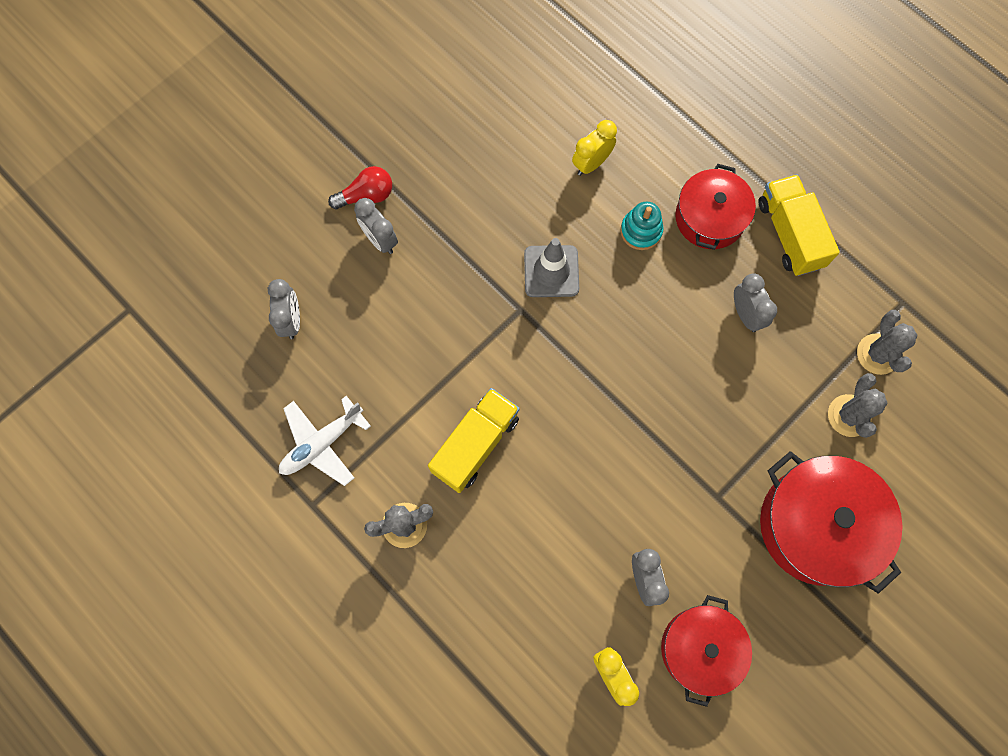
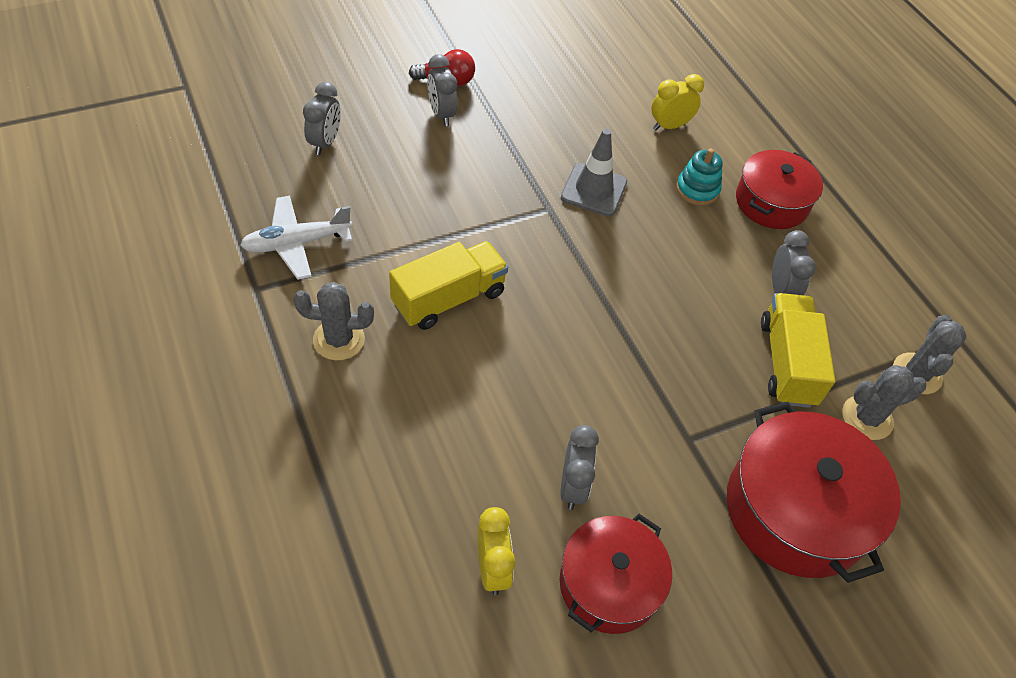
camera: 15 degrees right, 20 degrees down
(790, 234) = (851, 242): yellow truck -> yellow truck (787, 363)
(849, 415) = (867, 418): grey cactus -> grey cactus turned 45 degrees clockwise

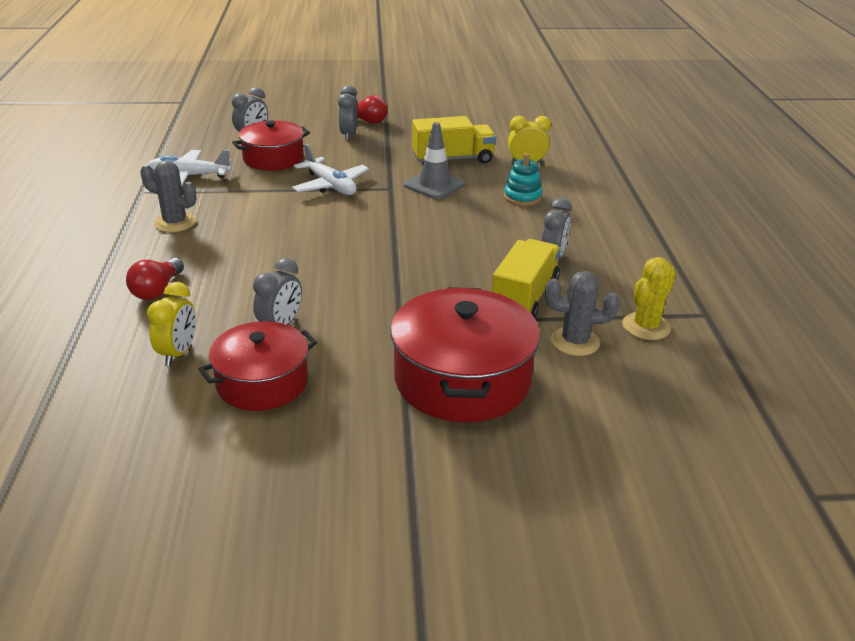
camera: 25 degrees right, 20 degrees down
(399, 469) = (157, 290): none -> red light bulb
(449, 298) = (272, 218): yellow truck -> yellow truck (453, 159)
(479, 220) = (330, 185): none -> white plane
(771, 202) = (584, 213): red pot -> red pot (273, 158)
(916, 374) = (646, 326): grey cactus -> yellow cactus

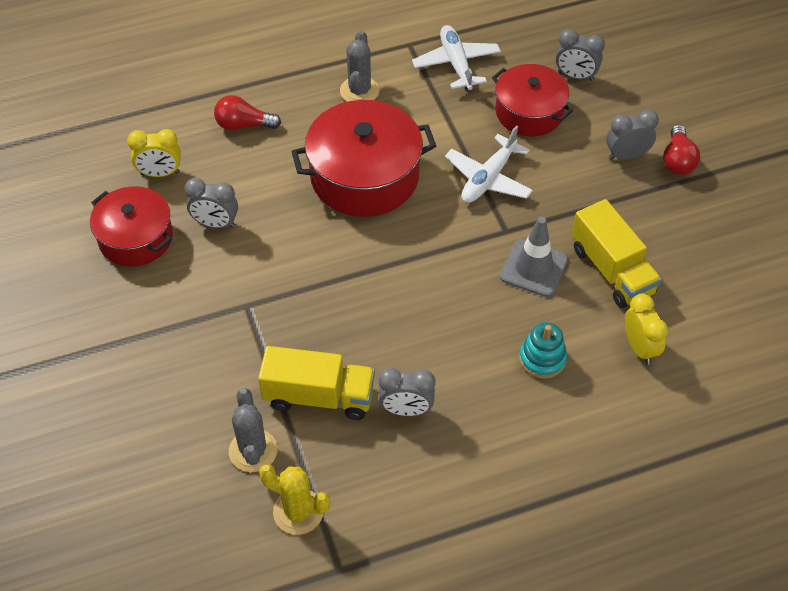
camera: 75 degrees right, 20 degrees up
(462, 379) = (172, 371): red pot -> red pot (364, 176)

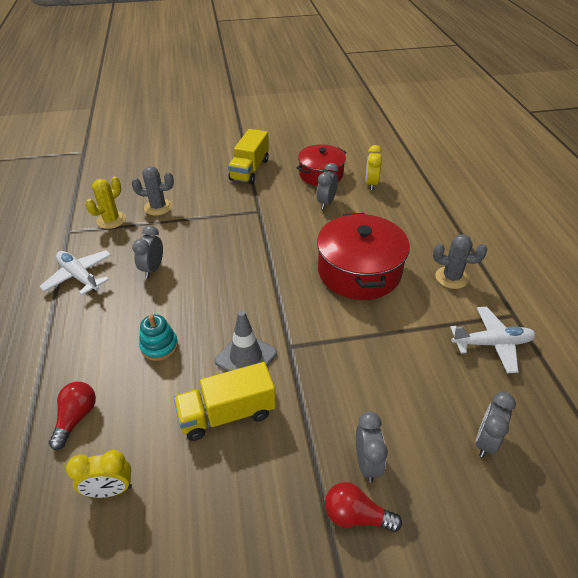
camera: 100 degrees right, 10 degrees down
(244, 125) = (413, 218): red light bulb -> red light bulb (76, 418)
(319, 396) = (181, 233): yellow truck -> yellow truck (249, 170)
(488, 178) = (348, 344): white plane -> white plane (79, 276)
(529, 112) = (430, 389): red pot -> none
(639, 348) = (140, 415): yellow clock -> yellow clock (110, 490)

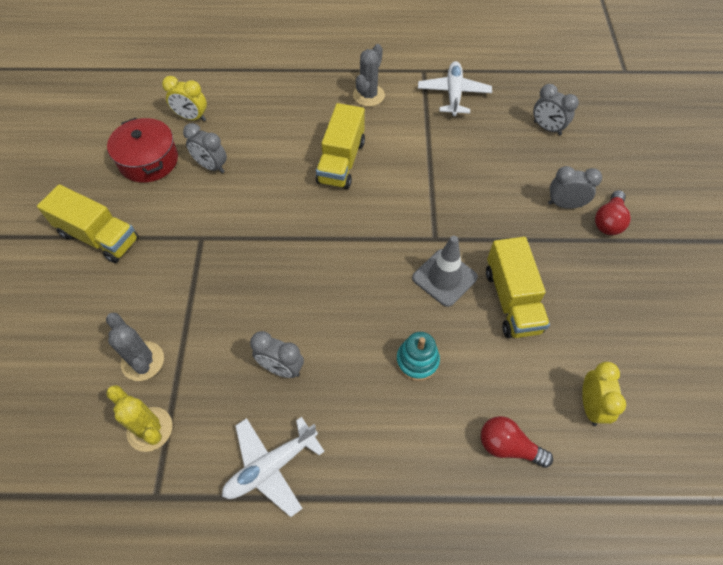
camera: 80 degrees left, 15 degrees up
(158, 207) = (143, 361): grey cactus -> grey cactus turned 45 degrees counterclockwise
(359, 271) = (341, 161): red pot -> yellow truck

